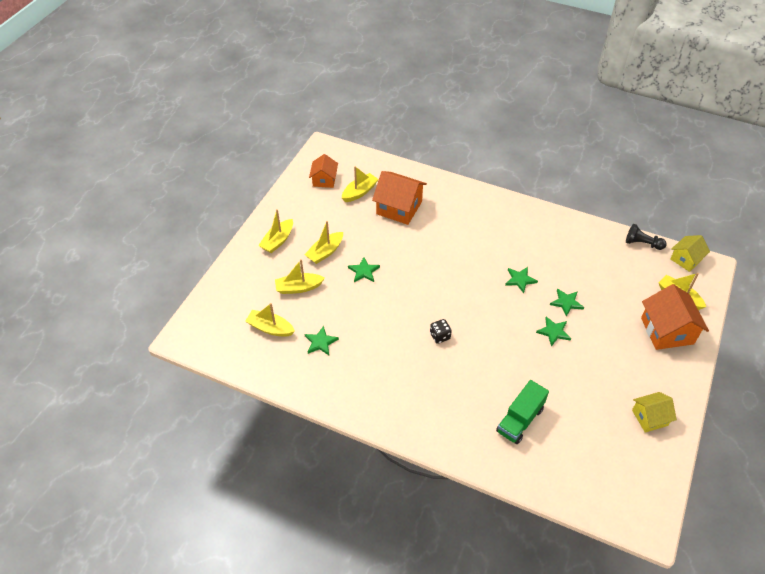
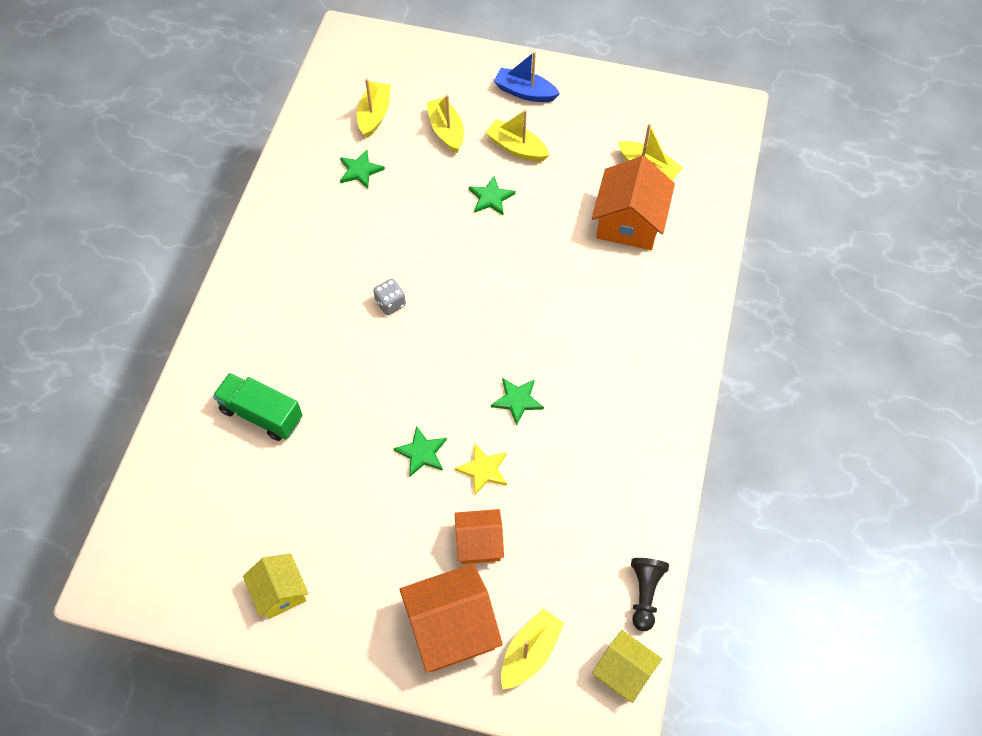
camera: 80 degrees right, 10 degrees up
(278, 241) = (525, 92): yellow boat -> blue boat
(324, 180) = (660, 121): orange house -> orange house (479, 543)
(440, 336) = (390, 303): black dice -> grey dice
(566, 302) = (483, 470): green star -> yellow star

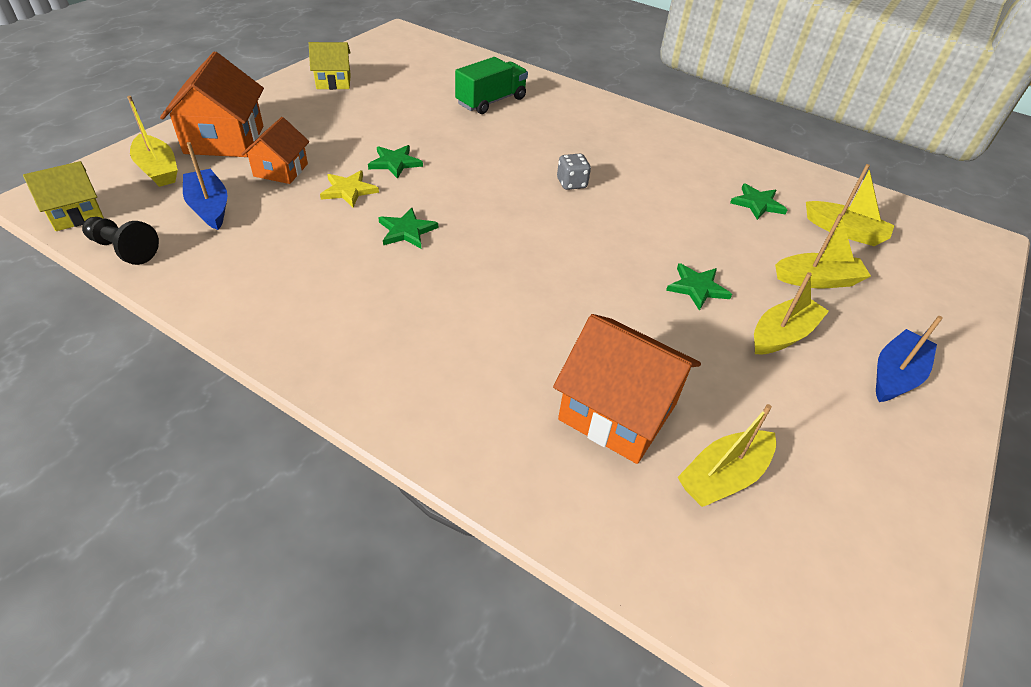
camera: 105 degrees right, 15 degrees down
(561, 567) = (209, 207): none -> blue boat

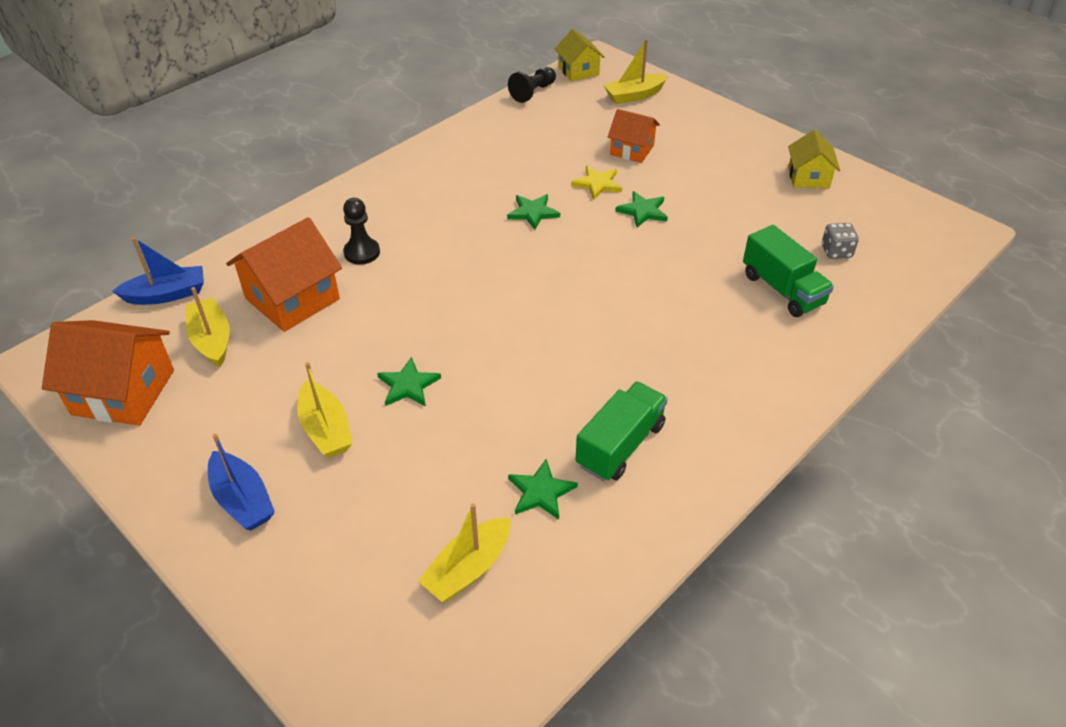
camera: 105 degrees right, 0 degrees up
(209, 207) = (579, 120): blue boat -> blue boat (167, 294)
(224, 140) = (682, 121): orange house -> orange house (123, 392)
(511, 362) = (362, 252): none -> black pawn
(571, 183) = (598, 328): grey dice -> grey dice (836, 252)
(691, 171) = (620, 445): none -> green truck
(817, 280) = (390, 494): yellow boat -> none

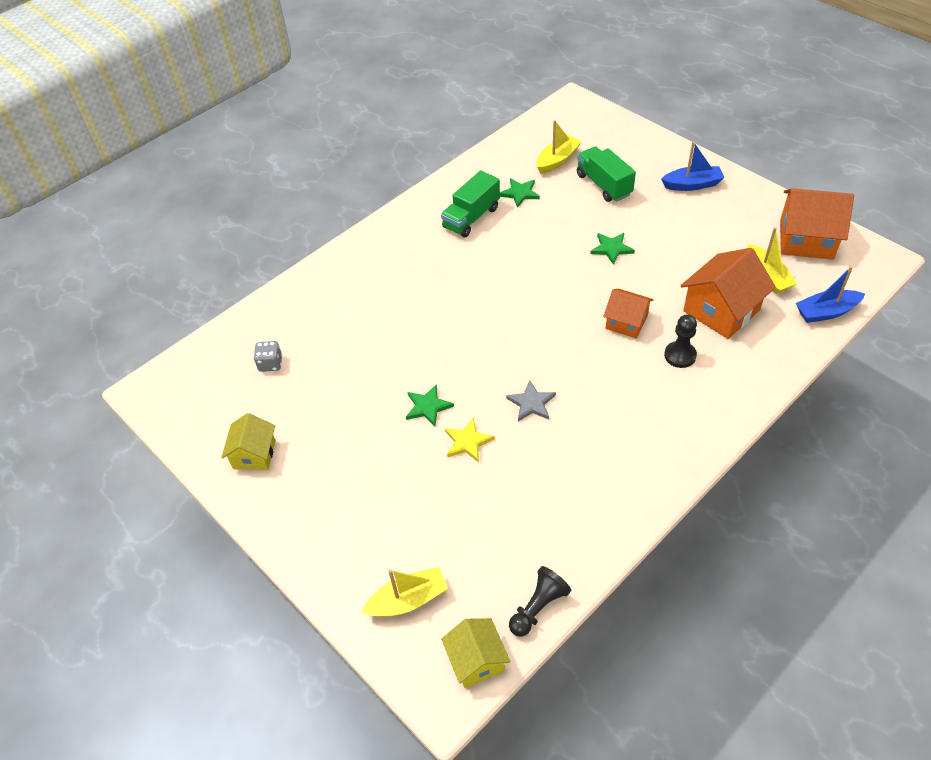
camera: 175 degrees left, 5 degrees up
(242, 500) = (692, 185): blue boat -> blue boat turned 120 degrees clockwise
(326, 429) = (658, 221): yellow boat -> none
(533, 213) = (531, 403): green star -> grey star
(632, 150) = (426, 495): orange house -> orange house (626, 322)
(782, 289) = (330, 327): green truck -> green truck (604, 185)

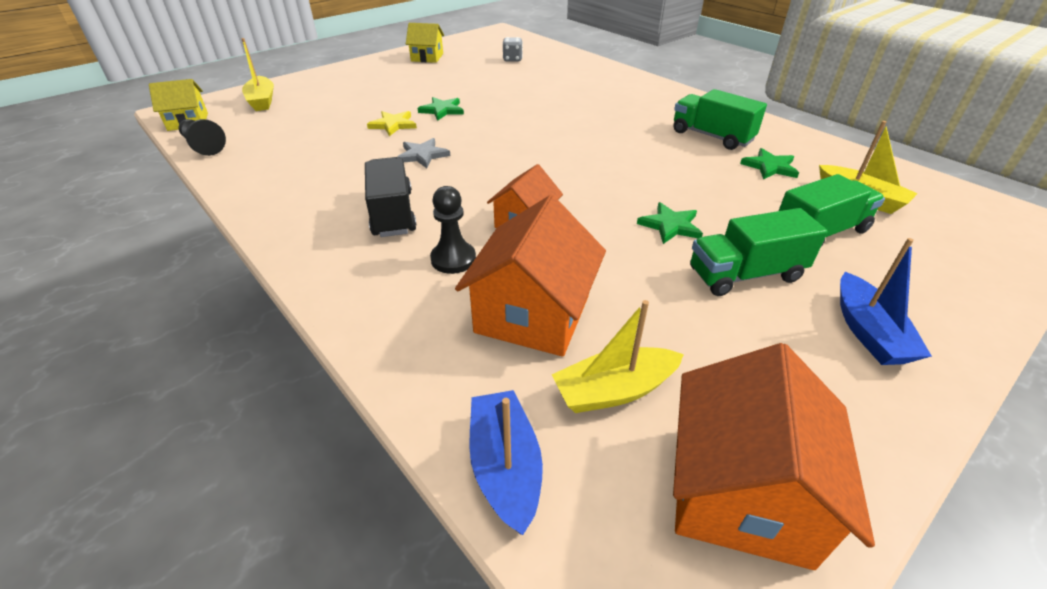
camera: 90 degrees right, 10 degrees down
(632, 402) = (393, 213): none -> black truck
(656, 221) = (745, 274): none -> green truck
(721, 310) = (532, 314): orange house -> orange house turned 60 degrees clockwise

